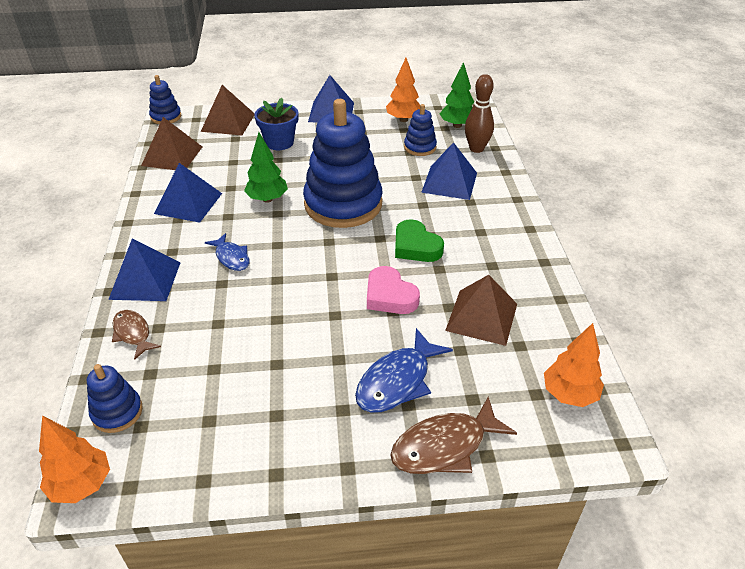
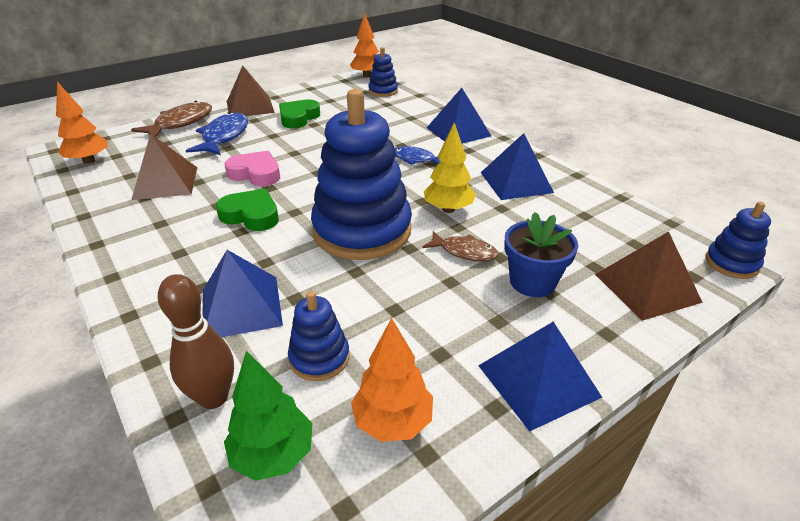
camera: 150 degrees right, 5 degrees down
(133, 334) = (422, 112): brown fish -> brown fish (464, 252)
(172, 156) = (617, 217): brown pyramid -> brown pyramid (250, 107)
(267, 199) = (448, 209): green tree -> yellow tree
(284, 387) = (298, 118): none -> green heart

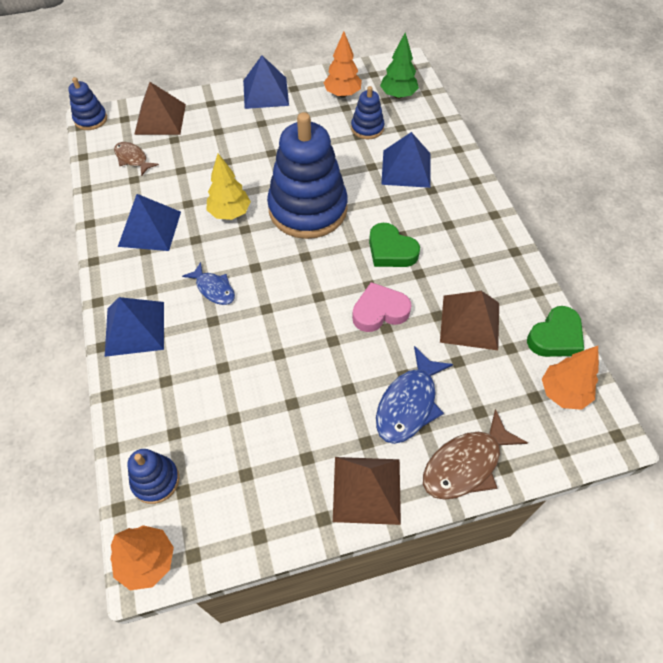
camera: 160 degrees left, 20 degrees up
(213, 397) = (423, 123): brown bowling pin -> none
(256, 174) = (379, 311): pink heart -> pink heart turned 120 degrees clockwise
(298, 118) = (306, 427): green heart -> green heart (555, 337)
(464, 252) = (247, 171): brown fish -> brown fish (133, 159)
(532, 282) = (222, 139): blue flower pot -> none

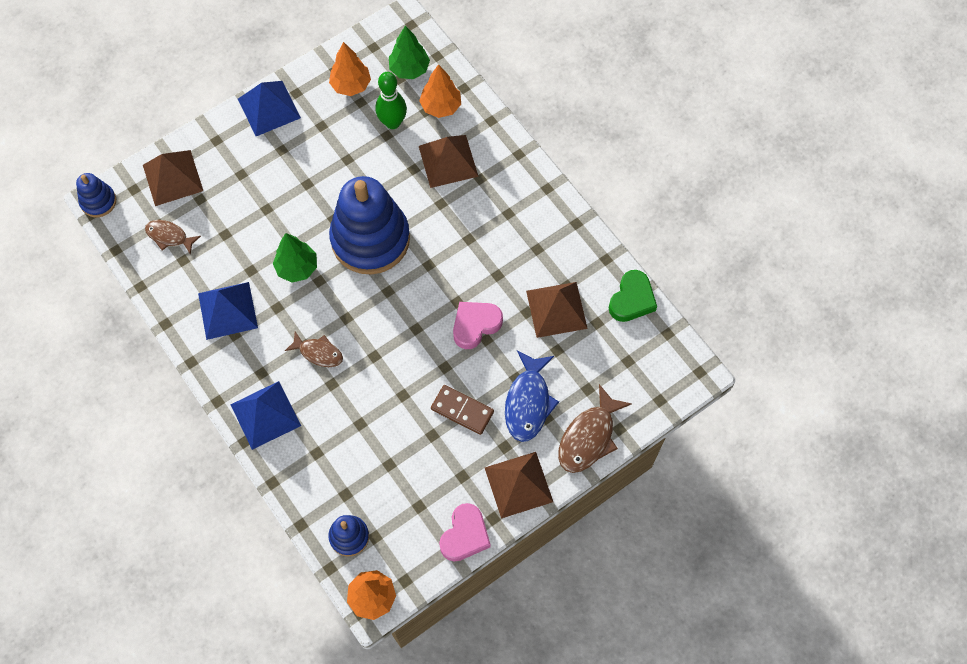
camera: 20 degrees left, 10 degrees up
(214, 289) = (318, 352): blue fish -> brown fish
(230, 213) = (297, 268): yellow tree -> green tree
(283, 526) = (465, 535): none -> pink heart
(334, 389) = (462, 410): none -> brown domino
(367, 128) = (392, 122): blue stacking toy -> green bowling pin
(391, 250) = (464, 259): green heart -> none
(406, 168) = (448, 161): blue pyramid -> brown pyramid
(563, 393) = (650, 349): orange tree -> orange tree (441, 106)

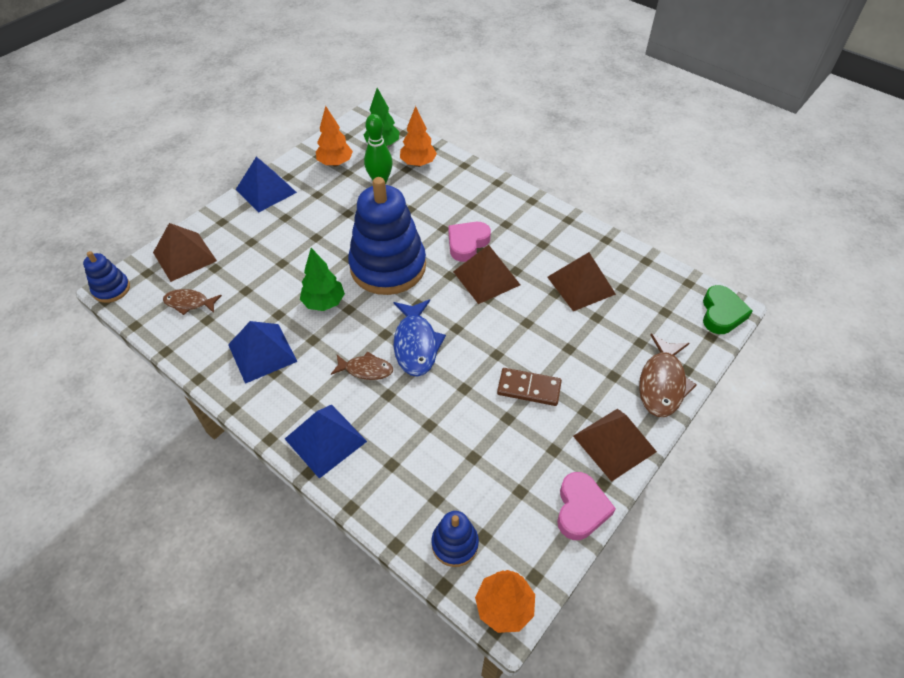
camera: 15 degrees left, 15 degrees down
(448, 161) = (438, 198): brown pyramid -> brown pyramid (486, 278)
(475, 325) = (512, 313): pink heart -> pink heart (467, 243)
(528, 402) = (590, 366): blue fish -> blue fish (416, 344)
(632, 299) = (644, 264): green heart -> green heart (721, 313)

